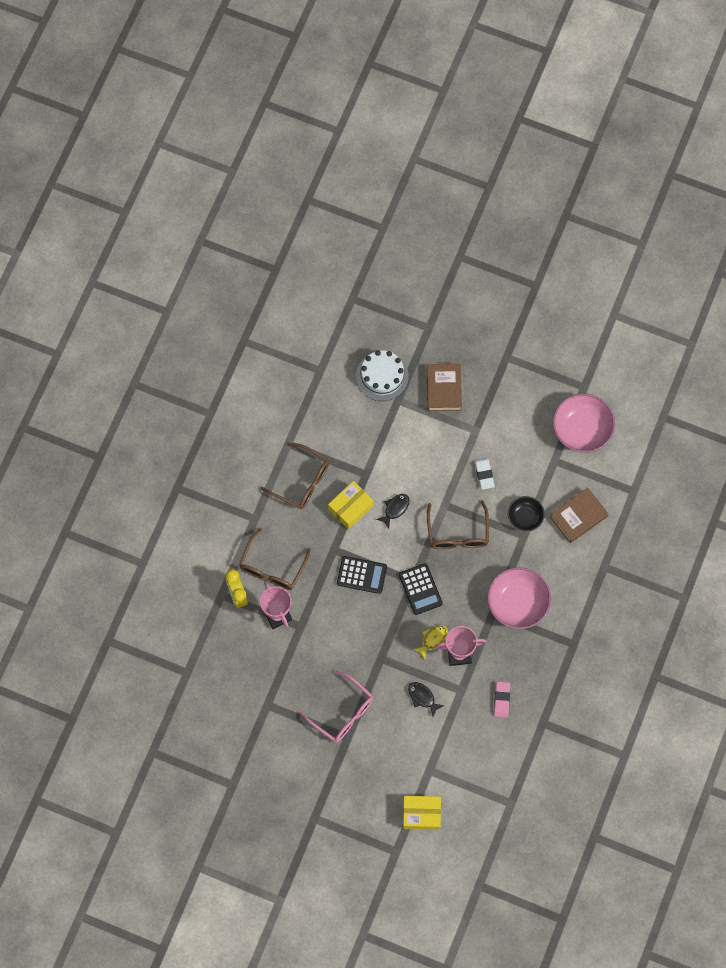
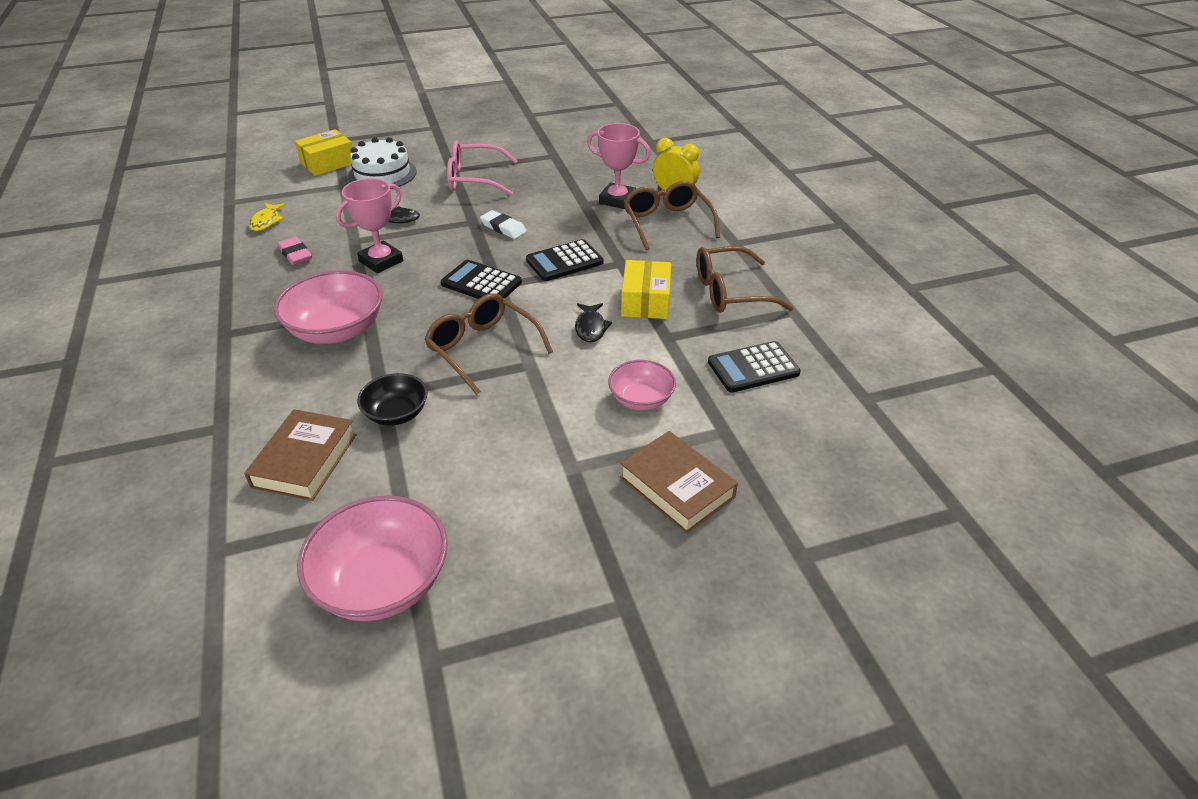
camera: 140 degrees right, 30 degrees down
(347, 424) = (753, 368): none -> black calculator
(382, 376) = (782, 444): white cake -> white cake (382, 174)
(415, 444) = (641, 399): none -> pink bowl
(432, 640) = (425, 257): yellow fish -> yellow fish (266, 221)
(484, 474) = (505, 425): white eraser -> white eraser (503, 228)

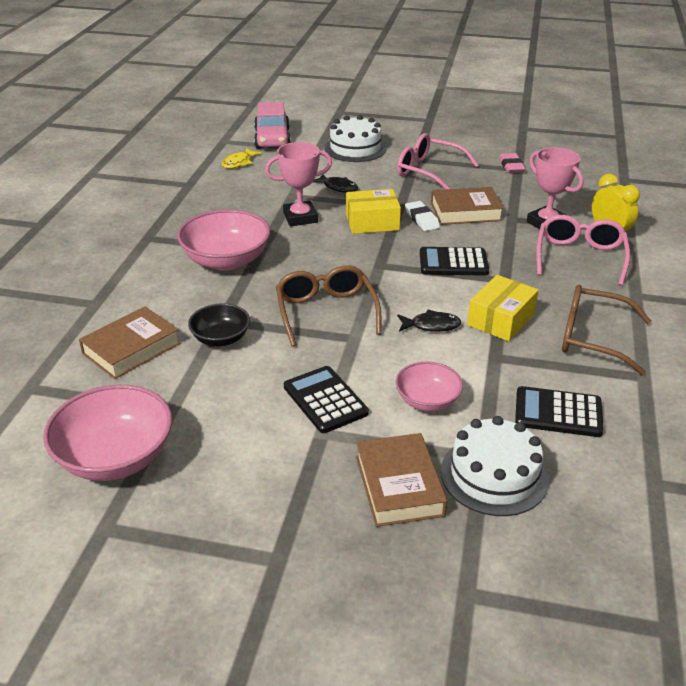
camera: 30 degrees right, 5 degrees down
(284, 186) = (272, 139): none -> pink car
(295, 254) = (240, 193): pink eraser -> pink eraser (511, 166)
(328, 163) = (319, 129): yellow box -> yellow box (372, 222)
(481, 283) = (366, 259): black calculator -> black calculator (325, 400)
(538, 209) = (465, 211): none -> brown book
(591, 328) = (431, 325): black fish -> black fish turned 120 degrees counterclockwise
(667, 223) = (579, 257): brown glasses -> pink glasses
(745, 443) = (494, 475): none -> white cake

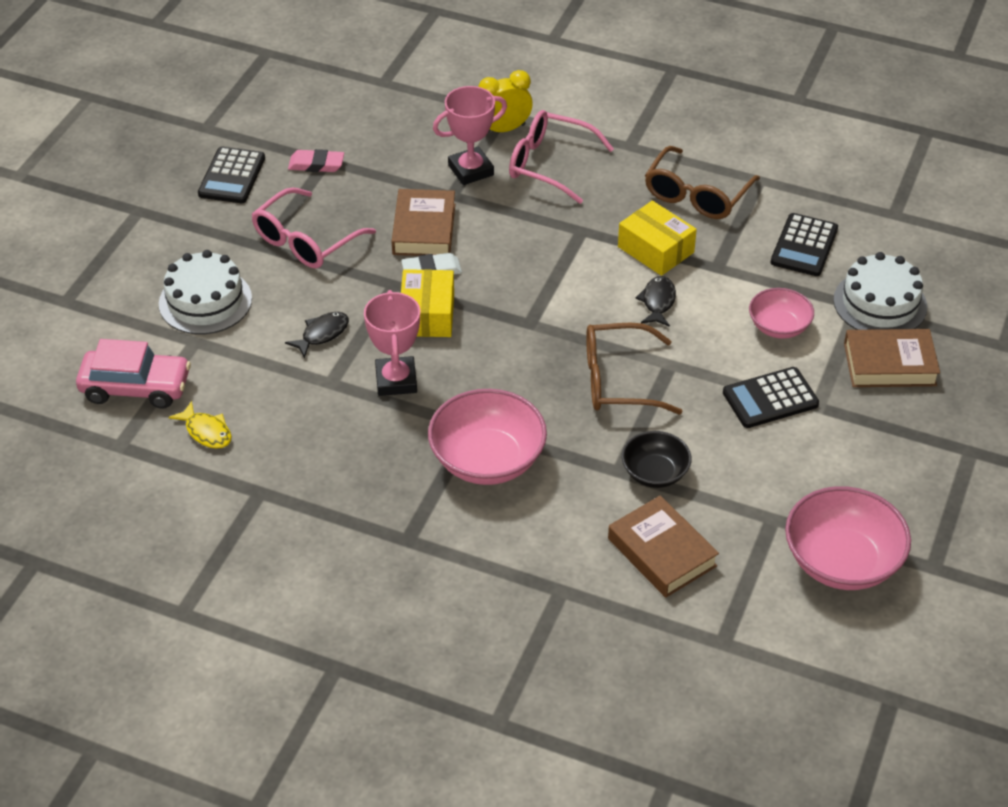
camera: 80 degrees left, 10 degrees up
(453, 263) = (538, 262): black calculator -> black calculator (232, 176)

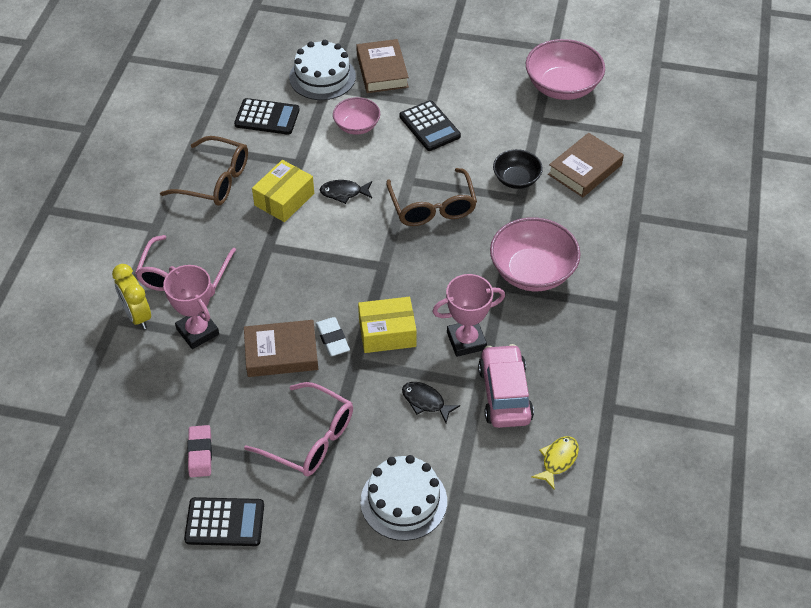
camera: 100 degrees left, 5 degrees up
(136, 387) = (523, 528): pink car -> pink car (504, 394)

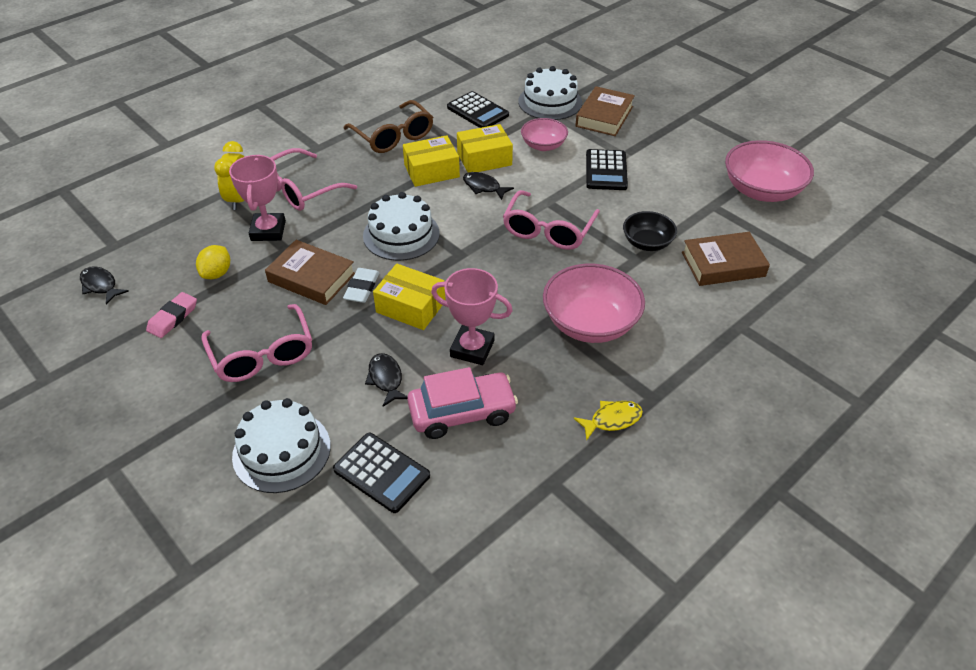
camera: 35 degrees right, 5 degrees down
(100, 464) = (100, 285): none -> black fish
(195, 394) = (217, 273): none -> yellow lemon
(225, 522) = (131, 380): black calculator -> black calculator (381, 473)
(317, 274) = (401, 234): none -> white cake
(319, 164) = (484, 159): none -> yellow box
(432, 207) = (548, 230): brown glasses -> pink glasses
(504, 394) = (462, 412): pink car -> pink car turned 45 degrees clockwise
(558, 460) = (454, 502): yellow fish -> yellow fish (612, 420)

